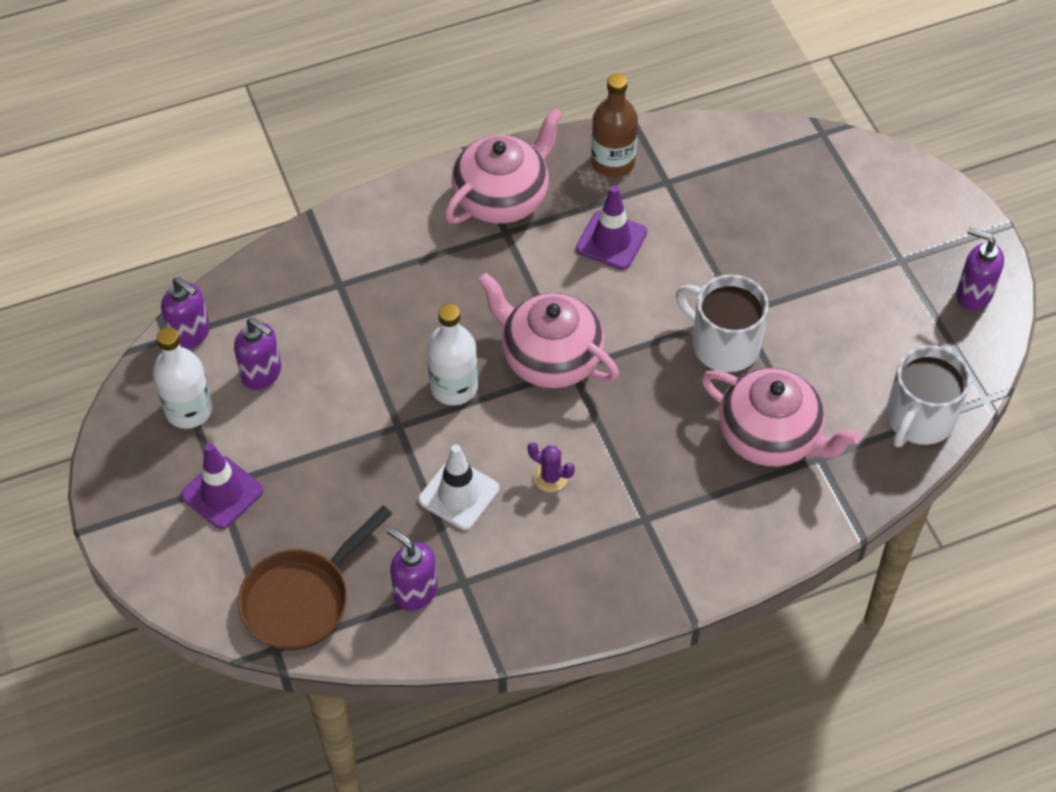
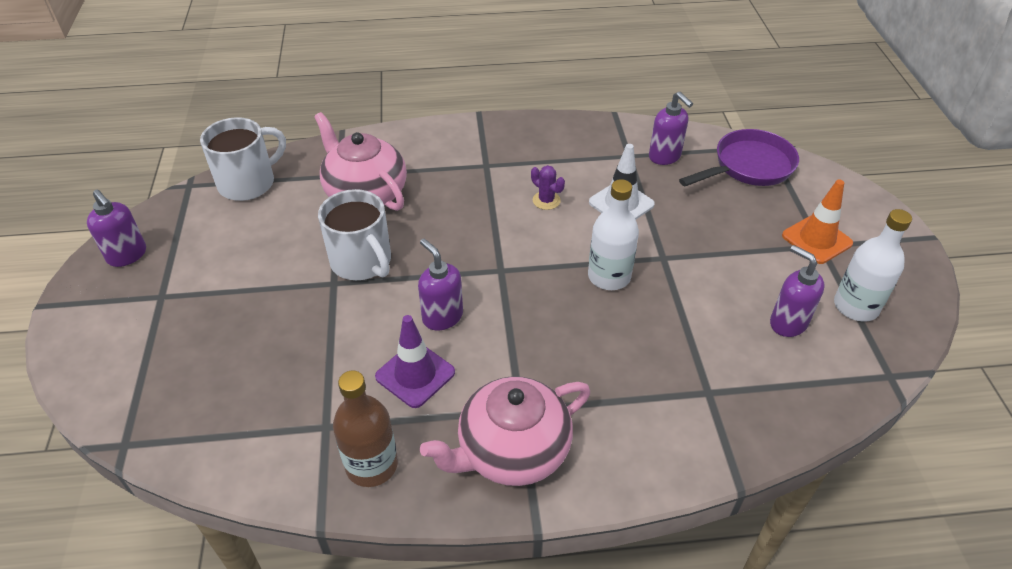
camera: 165 degrees left, 10 degrees down
(191, 334) = (865, 375): purple soap dispenser -> purple soap dispenser (442, 317)
(222, 493) = (816, 239): purple traffic cone -> orange traffic cone
(302, 599) = (748, 166): brown pan -> purple pan
(550, 357) = (517, 282): pink teapot -> none

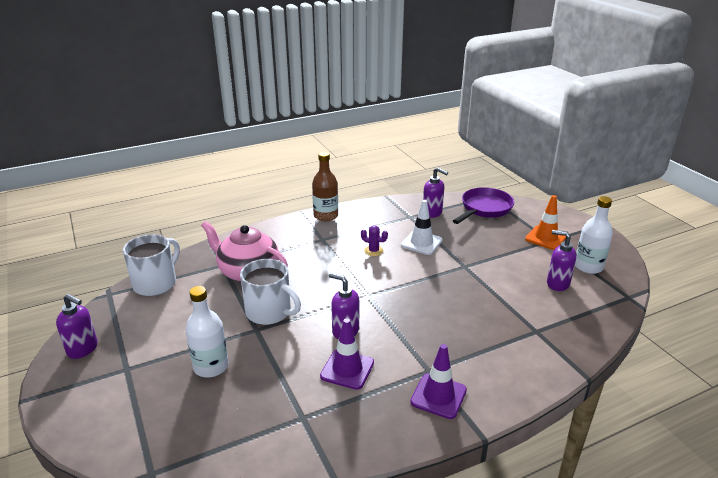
camera: 20 degrees left, 15 degrees down
(371, 465) = (349, 431): brown bottle -> brown bottle (326, 216)
(512, 451) = (438, 396): pink teapot -> purple traffic cone
(609, 276) = (438, 283): white bottle -> white bottle (211, 366)

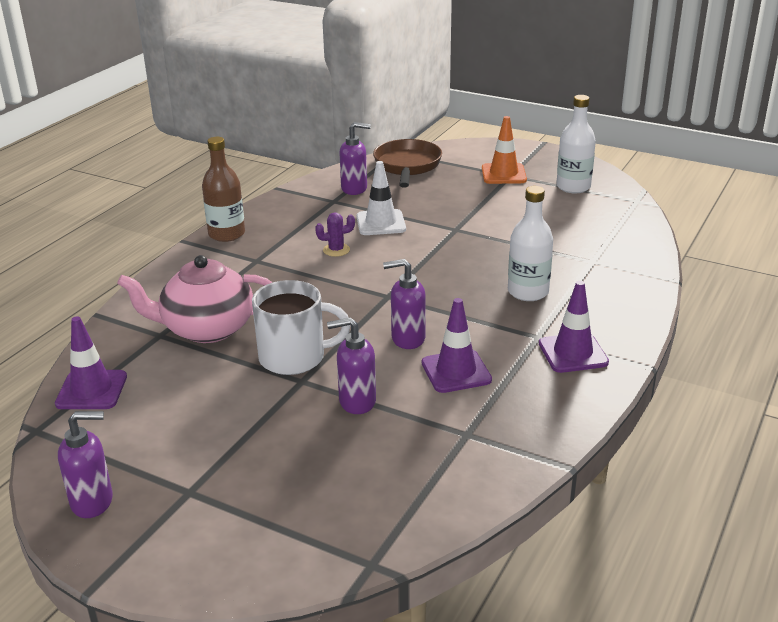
camera: 35 degrees left, 0 degrees up
(156, 283) = (91, 390): white mug -> purple traffic cone
(211, 366) = (298, 439): white bottle -> white bottle (528, 292)
(484, 209) = (407, 166): purple pan -> brown pan
(557, 284) = (563, 212): purple soap dispenser -> purple soap dispenser (356, 402)

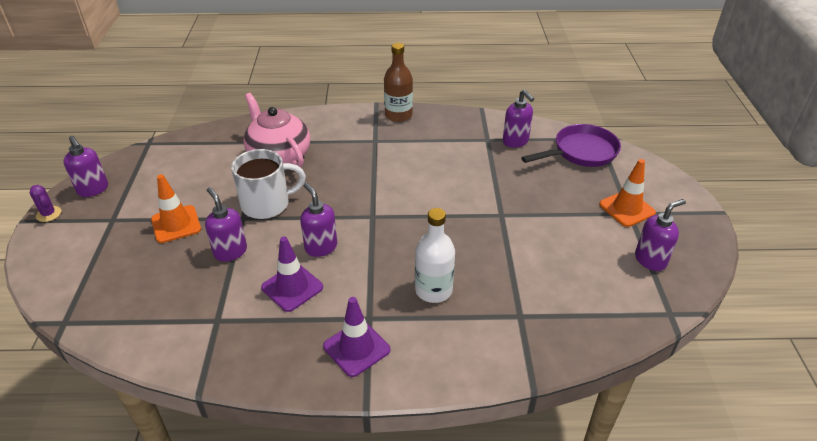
camera: 60 degrees right, 10 degrees up
(91, 390) = (193, 144): purple traffic cone -> none
(260, 435) = (176, 224): none -> orange traffic cone
(294, 357) = (267, 204): white mug -> white mug turned 75 degrees counterclockwise
(336, 250) = (417, 168): purple cactus -> purple cactus (49, 214)
(381, 223) = (475, 173): white traffic cone -> none
(407, 166) = (581, 152): brown pan -> purple pan
(573, 187) = (650, 260): white bottle -> purple soap dispenser

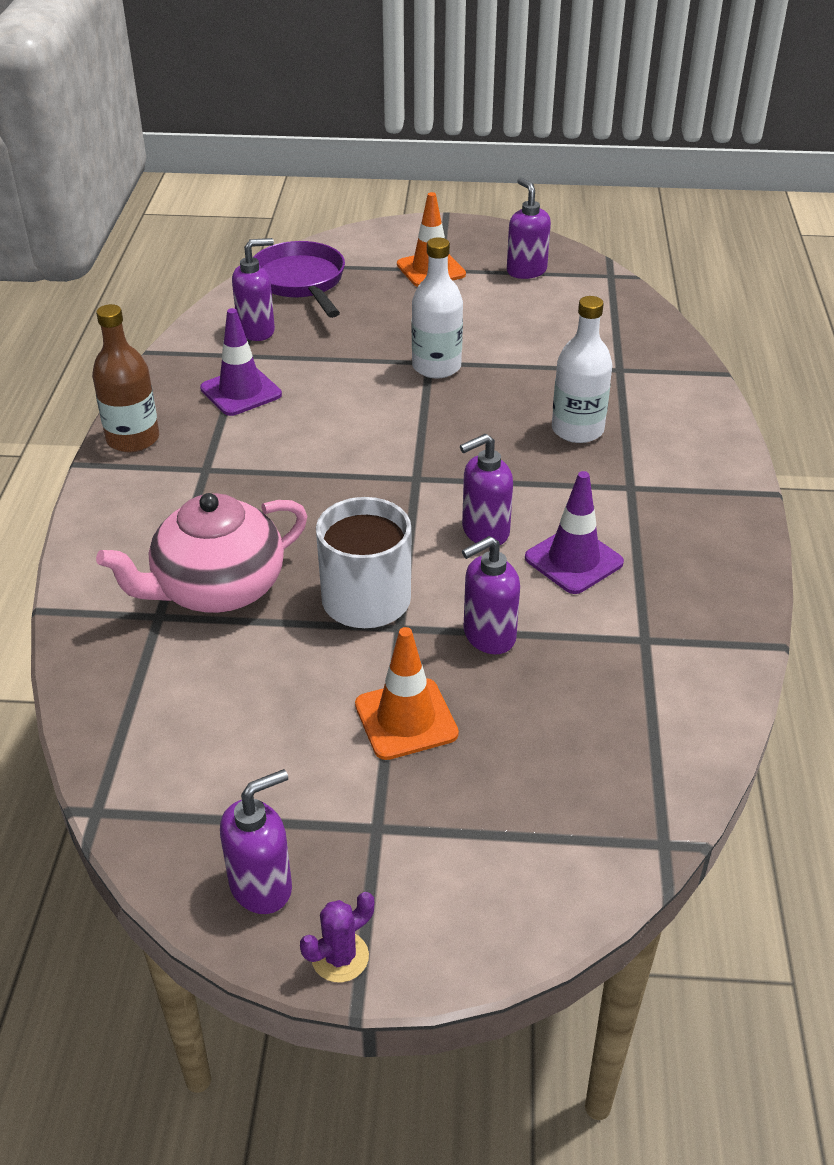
camera: 85 degrees left, 0 degrees up
(356, 348) = (684, 498): purple traffic cone -> purple traffic cone (241, 392)
(496, 218) = (436, 367): none -> white bottle

